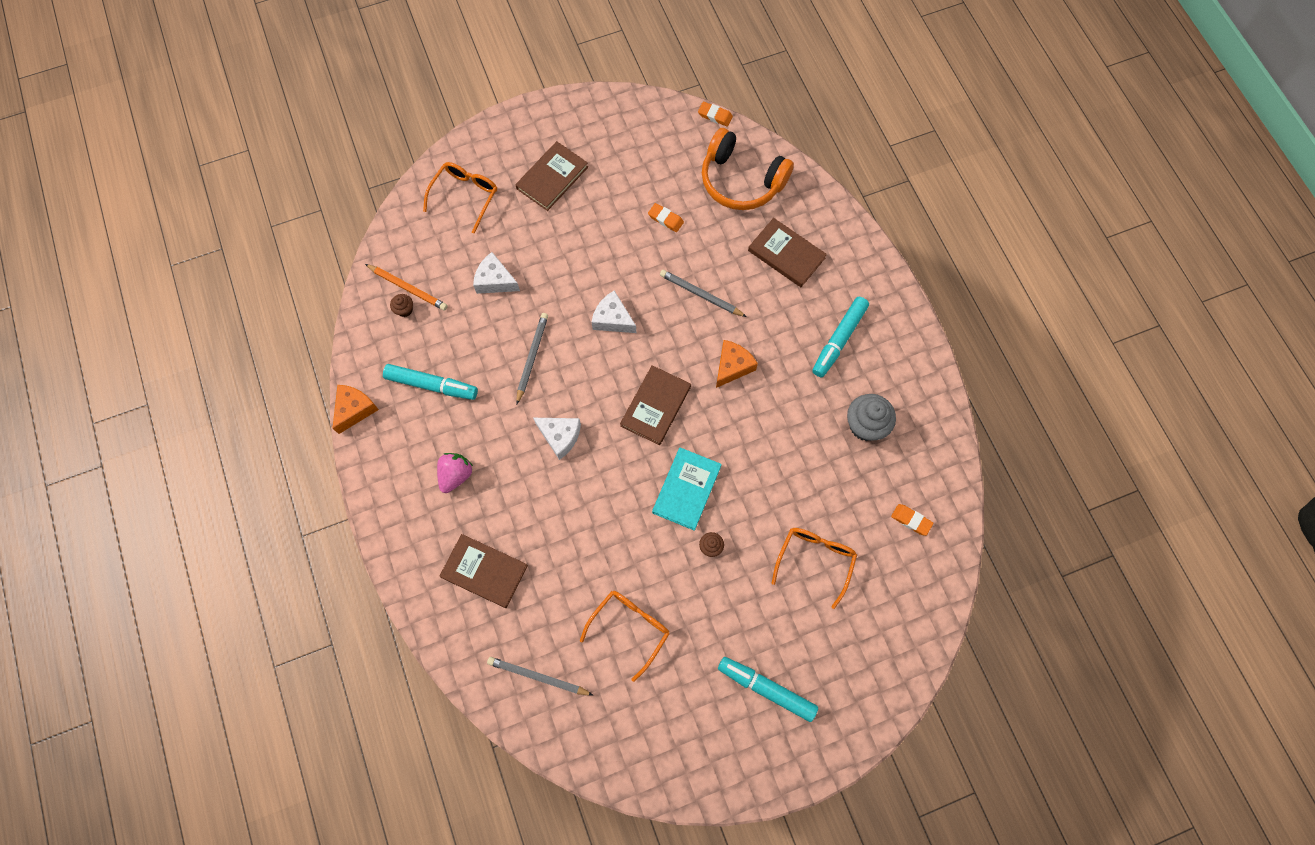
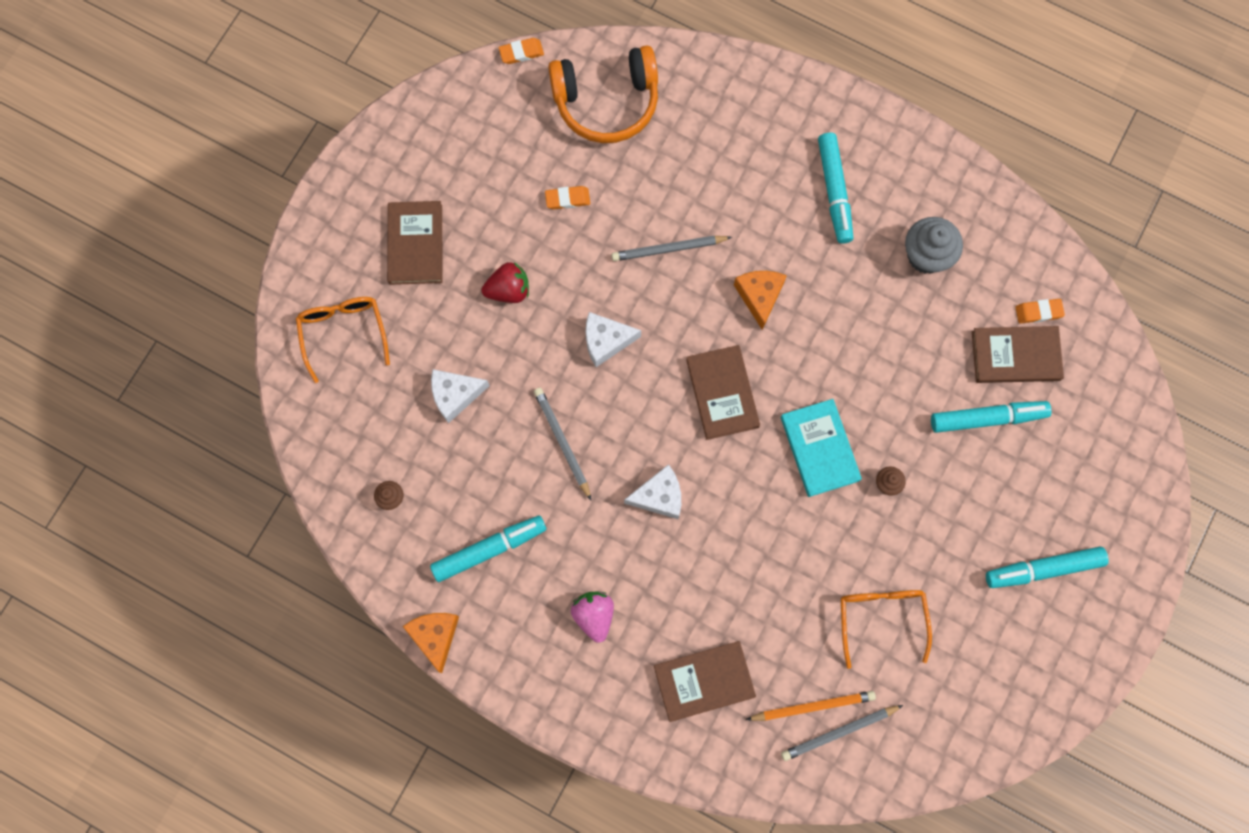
camera: 40 degrees left, 5 degrees up
(408, 288) = (374, 473): orange pencil -> orange pencil (812, 706)
(582, 245) = (508, 290): none -> red strawberry
(786, 254) = (714, 144): brown book -> brown book (1015, 356)
(815, 560) = (987, 418): orange glasses -> turquoise marker

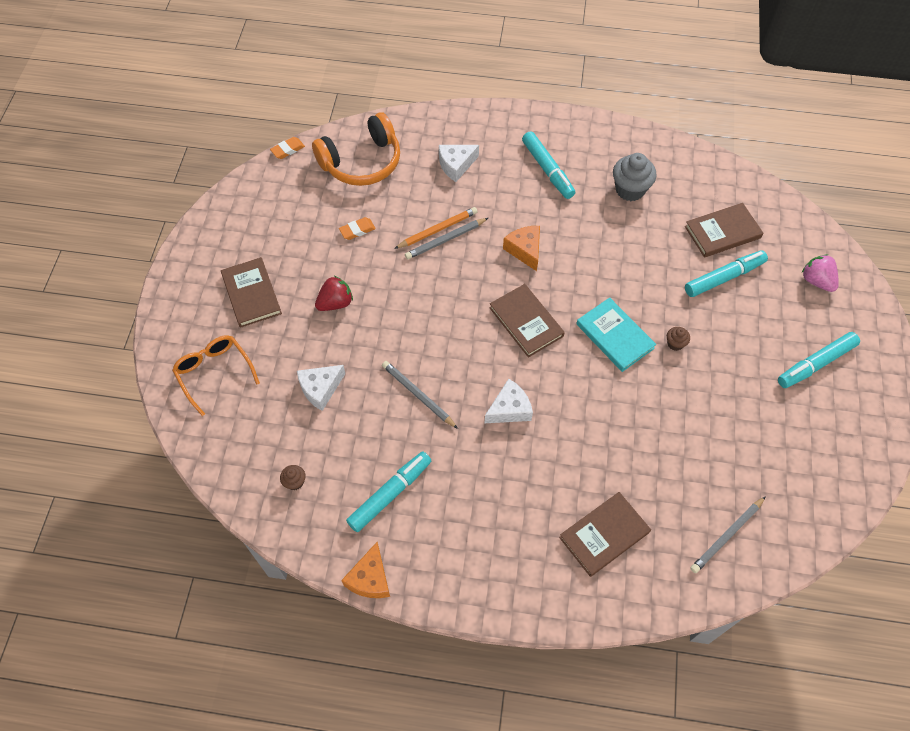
camera: 20 degrees left, 15 degrees down
(435, 636) = (370, 578): orange cheese -> orange cheese turned 135 degrees counterclockwise
(594, 615) = (495, 515): pink strawberry -> pink strawberry (816, 281)
(606, 341) = (424, 314): white cheese -> white cheese (456, 165)
(812, 706) = (697, 523): orange pencil -> orange pencil (437, 230)
(881, 618) = (717, 439): orange glasses -> none
(1038, 312) = (723, 201): orange eraser -> none

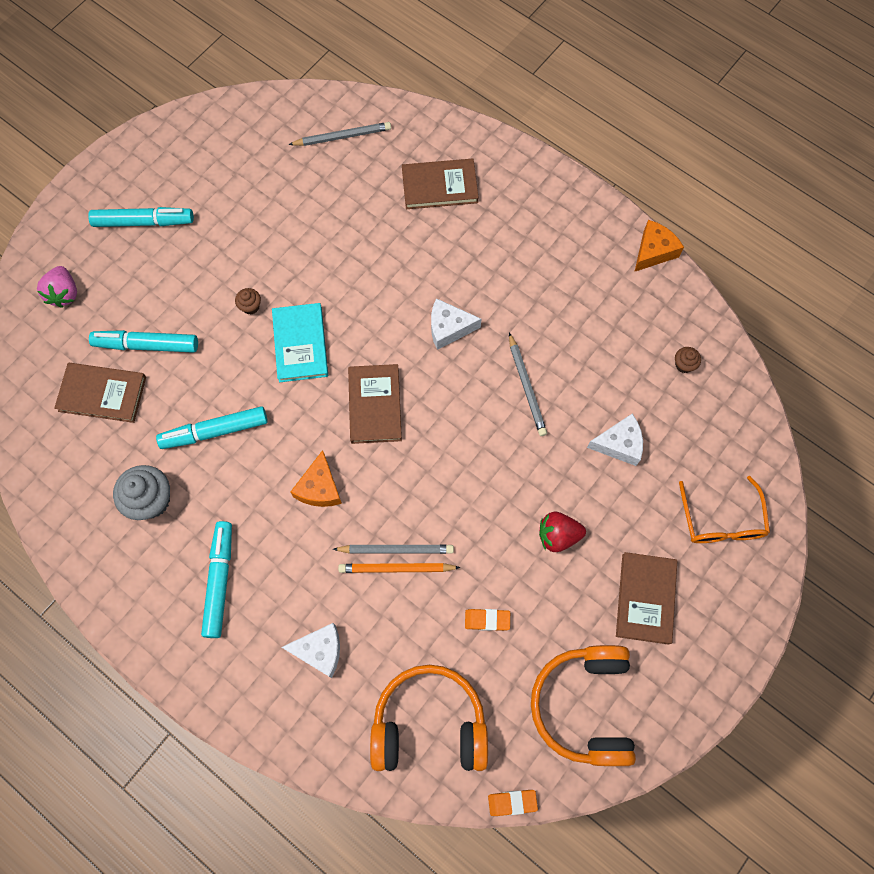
camera: 150 degrees left, 10 degrees up
(266, 215) = (584, 705): none -> orange headphones
(390, 494) = (601, 310): turquoise marker -> turquoise marker (214, 431)

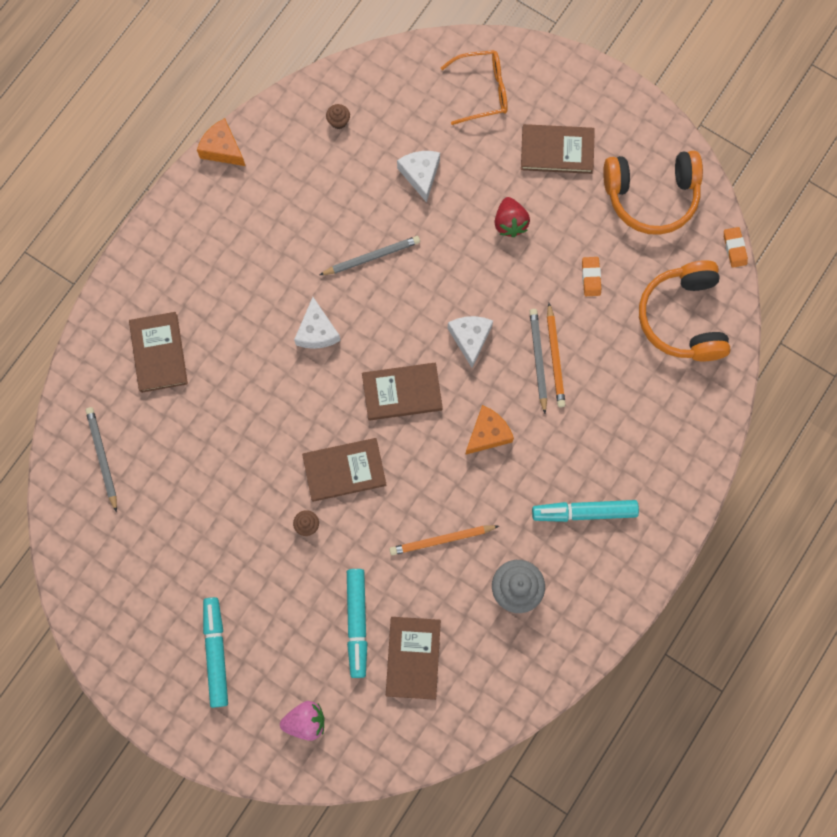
camera: 95 degrees left, 5 degrees up
(214, 431) = (442, 540): turquoise marker -> orange pencil
(300, 344) = (344, 470): turquoise book -> brown book
(319, 487) = (487, 434): orange cheese -> orange cheese turned 45 degrees counterclockwise
(319, 650) = (634, 415): white cheese -> white cheese (470, 339)

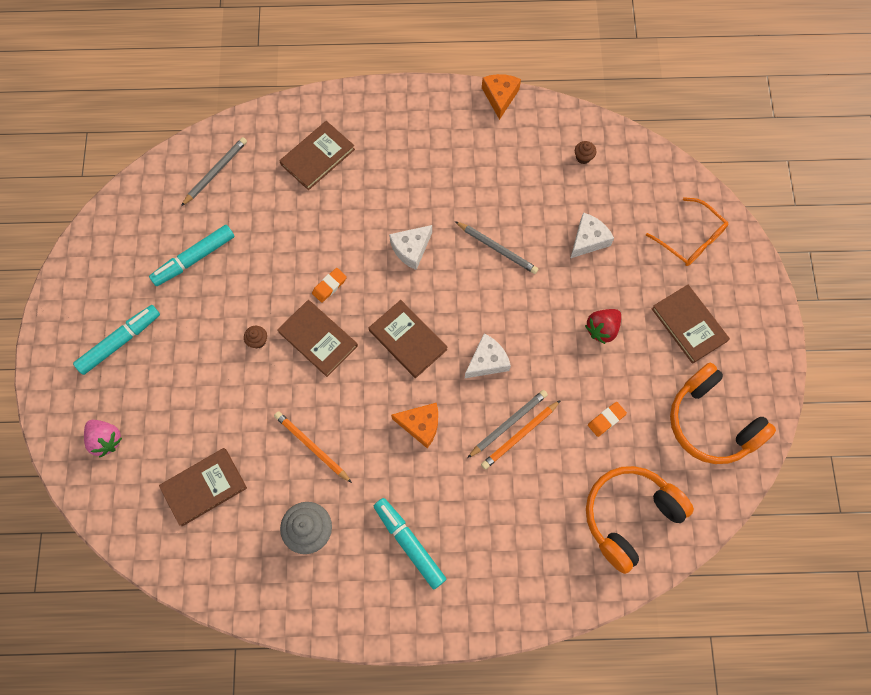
camera: 55 degrees right, 5 degrees down
(357, 623) = (205, 427): turquoise marker -> turquoise marker (194, 259)
(734, 248) = (722, 519): orange eraser -> orange eraser (329, 286)

